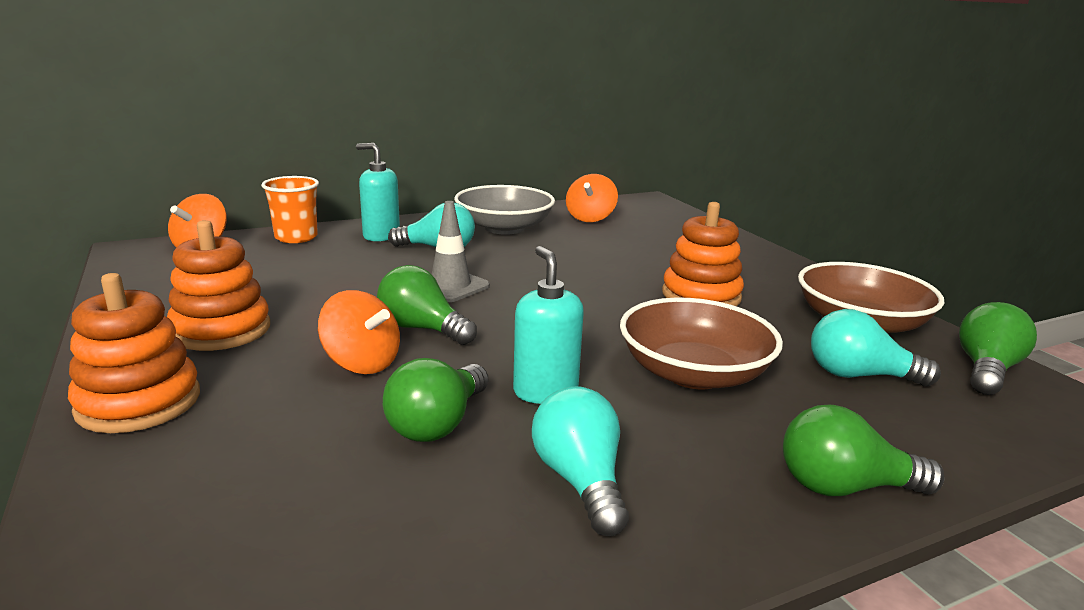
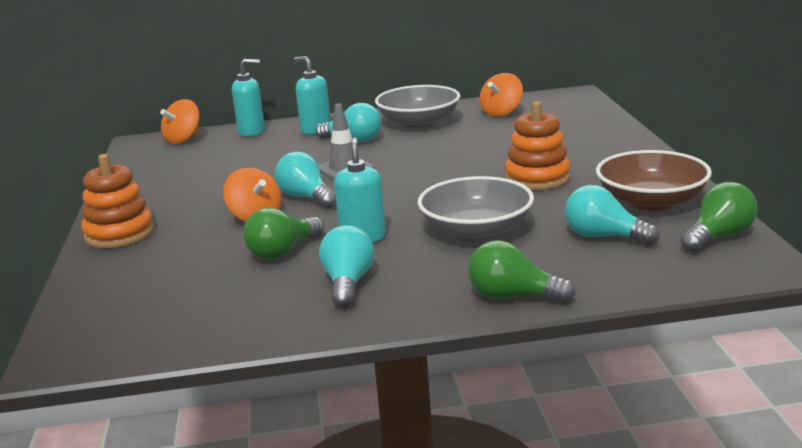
camera: 20 degrees right, 0 degrees up
(221, 330) = (177, 195): orange stacking toy -> none
(296, 237) = (252, 132): orange cup -> turquoise soap dispenser
(422, 329) = (306, 197): green light bulb -> turquoise light bulb
(693, 373) = (476, 230): brown bowl -> grey bowl

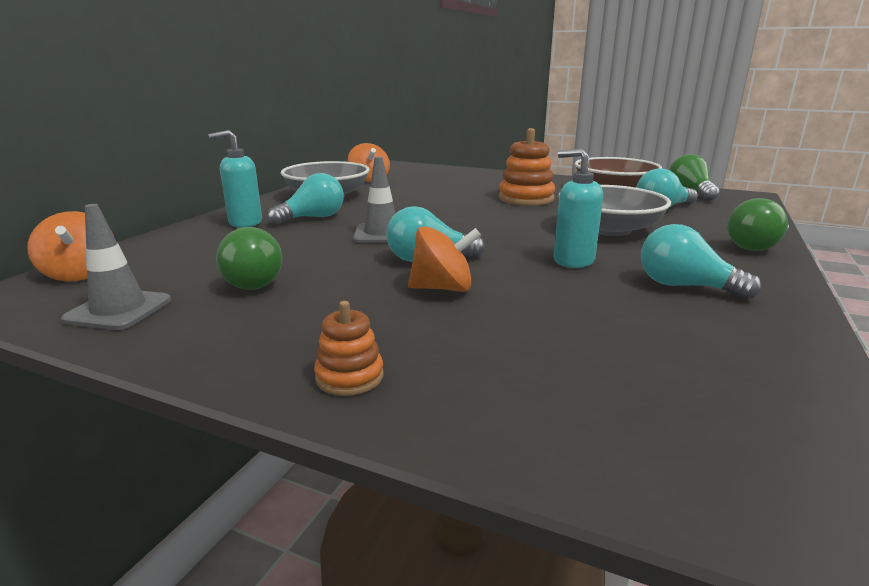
camera: 60 degrees left, 0 degrees up
(119, 233) = (349, 377): orange stacking toy -> orange stacking toy, size x0.55
(148, 166) = (119, 310): none -> grey traffic cone
(252, 132) = (167, 242): turquoise soap dispenser -> none
(283, 252) = (567, 295): green light bulb -> green light bulb (254, 281)

